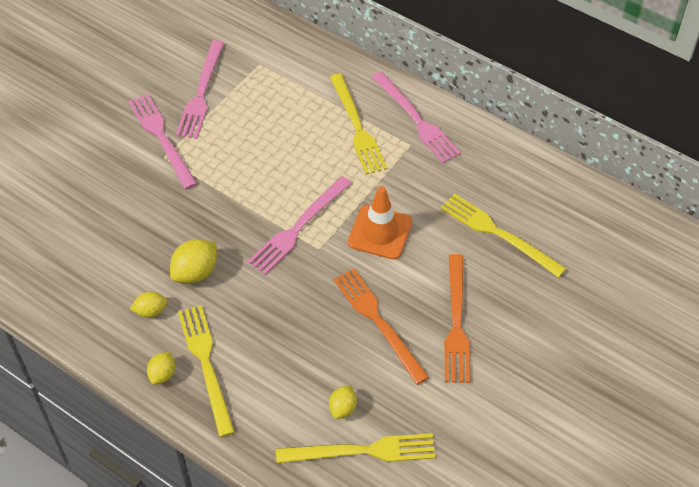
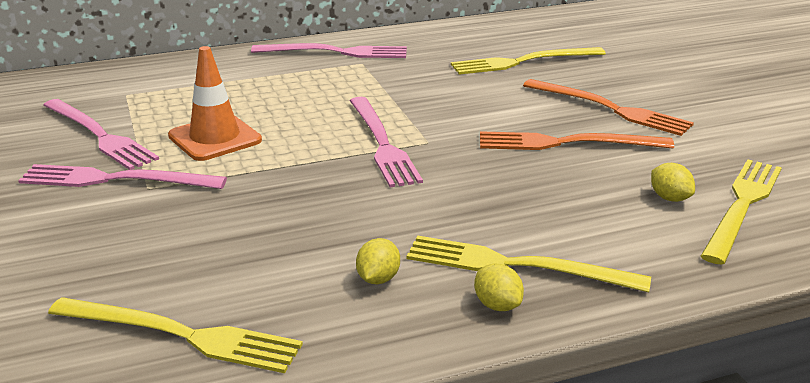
camera: 55 degrees left, 25 degrees down
(195, 272) = (359, 225): yellow lemon -> none
(357, 127) = (298, 77): yellow fork -> yellow fork (181, 335)
(380, 232) = (449, 107): orange traffic cone -> orange traffic cone (215, 138)

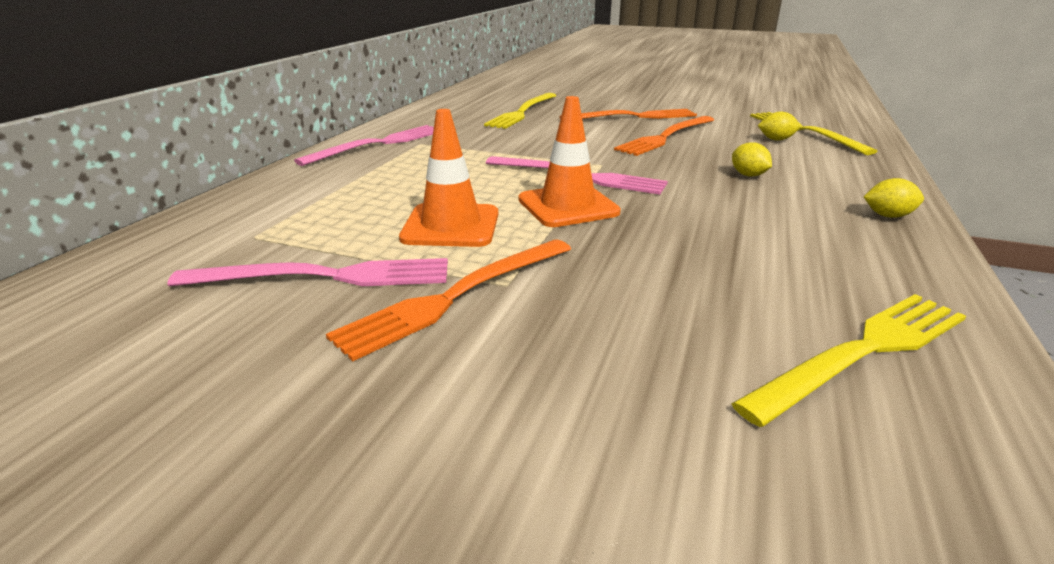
camera: 50 degrees left, 0 degrees up
(115, 180) = (456, 296): pink fork -> orange fork
(307, 161) = (568, 206): none -> orange traffic cone
(378, 279) = (815, 239): yellow lemon -> yellow lemon (748, 175)
(516, 266) = (832, 195): yellow fork -> none

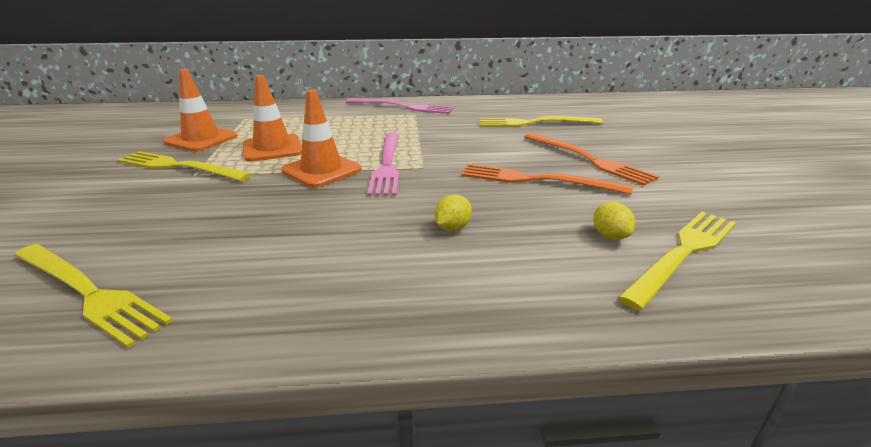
camera: 65 degrees right, 0 degrees up
(325, 276) = (201, 139): pink fork -> orange traffic cone
(456, 296) = (179, 167): orange fork -> yellow fork
(888, 216) = (380, 314): yellow lemon -> none

